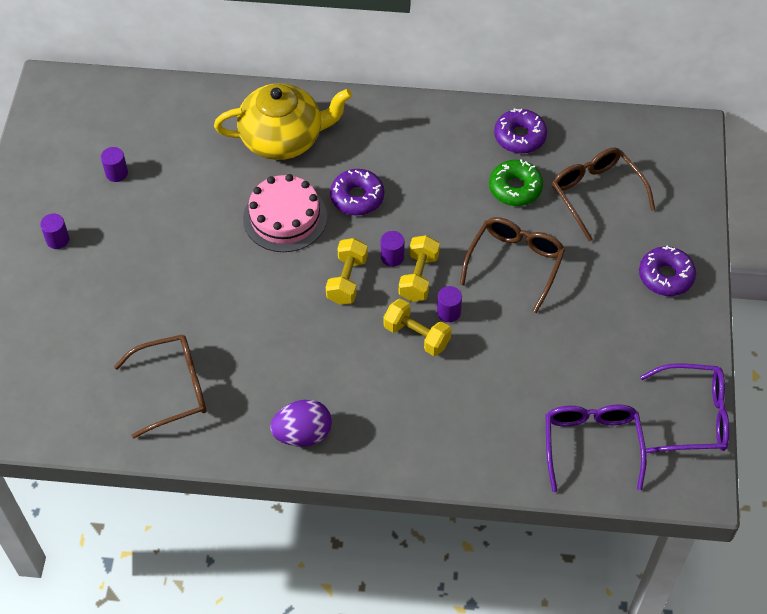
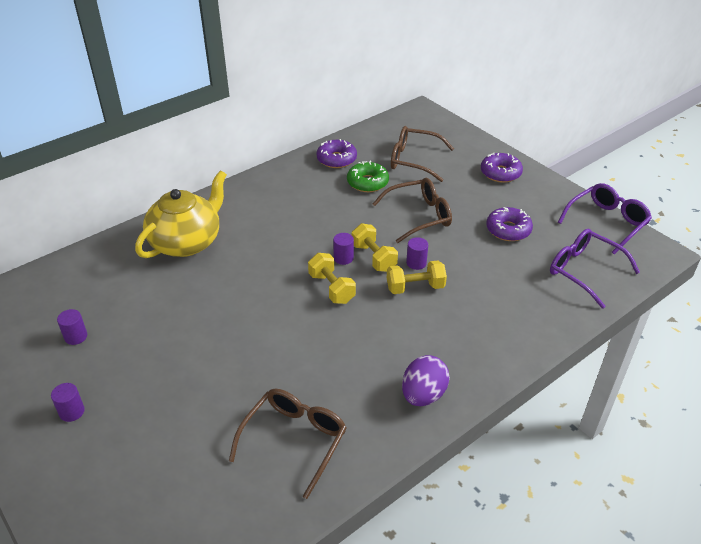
camera: 45 degrees left, 15 degrees down
(285, 217) = (243, 282): pink cake -> none
(357, 197) = (279, 242): purple donut -> purple donut (508, 230)
(515, 264) = (418, 216): brown glasses -> brown glasses turned 90 degrees clockwise

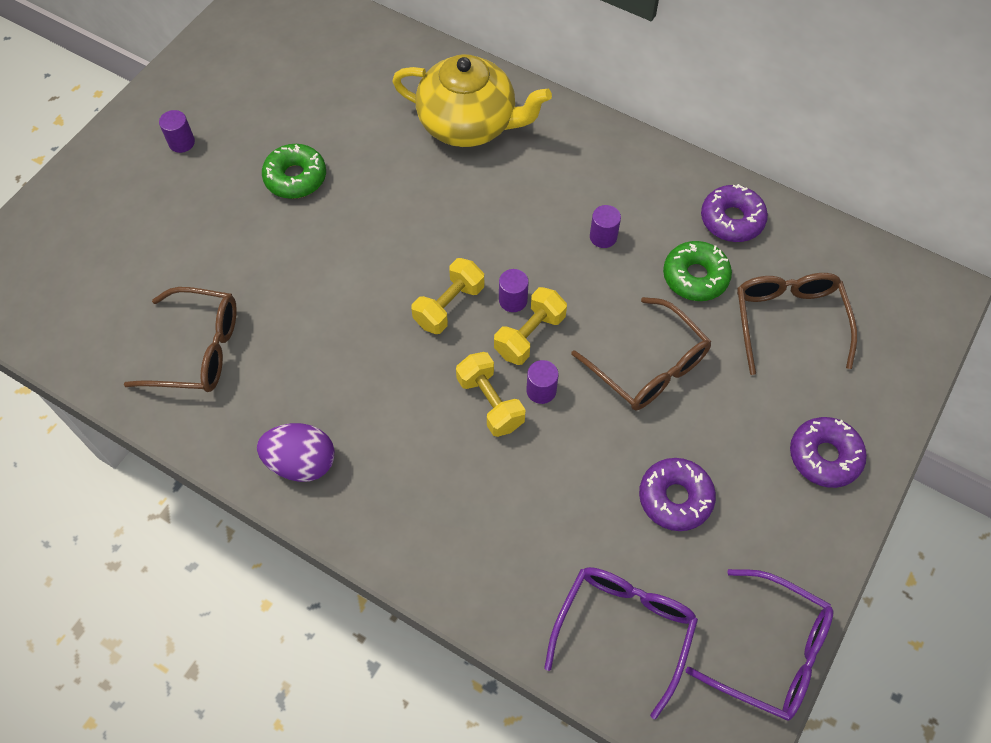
camera: 70 degrees right, 20 degrees up
(76, 336) = (279, 96): purple cylinder -> purple cylinder (603, 237)
(165, 344) = (295, 178): none -> green donut

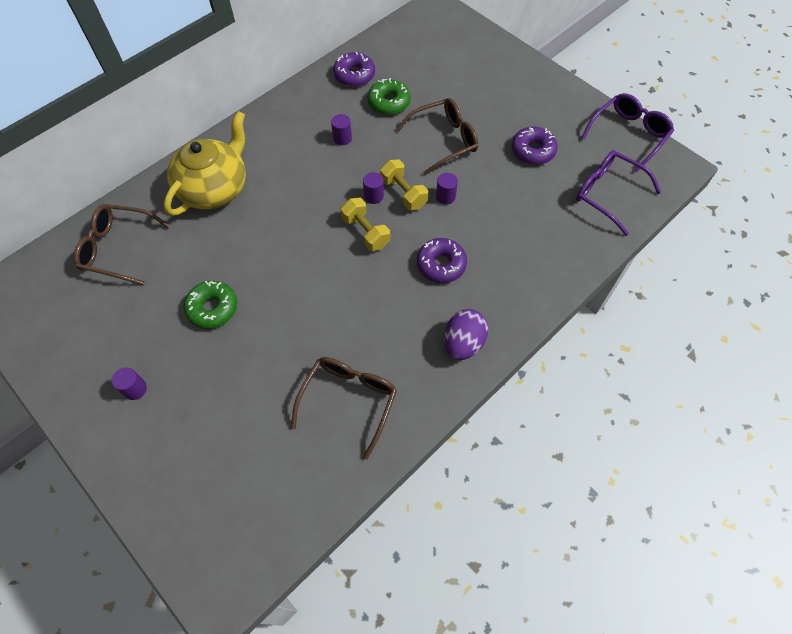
camera: 75 degrees left, 0 degrees up
(490, 402) = (446, 225): yellow dumbbell -> none
(788, 322) = (434, 71): brown glasses -> brown glasses (119, 249)
(824, 456) = (522, 81): purple donut -> purple donut (441, 264)

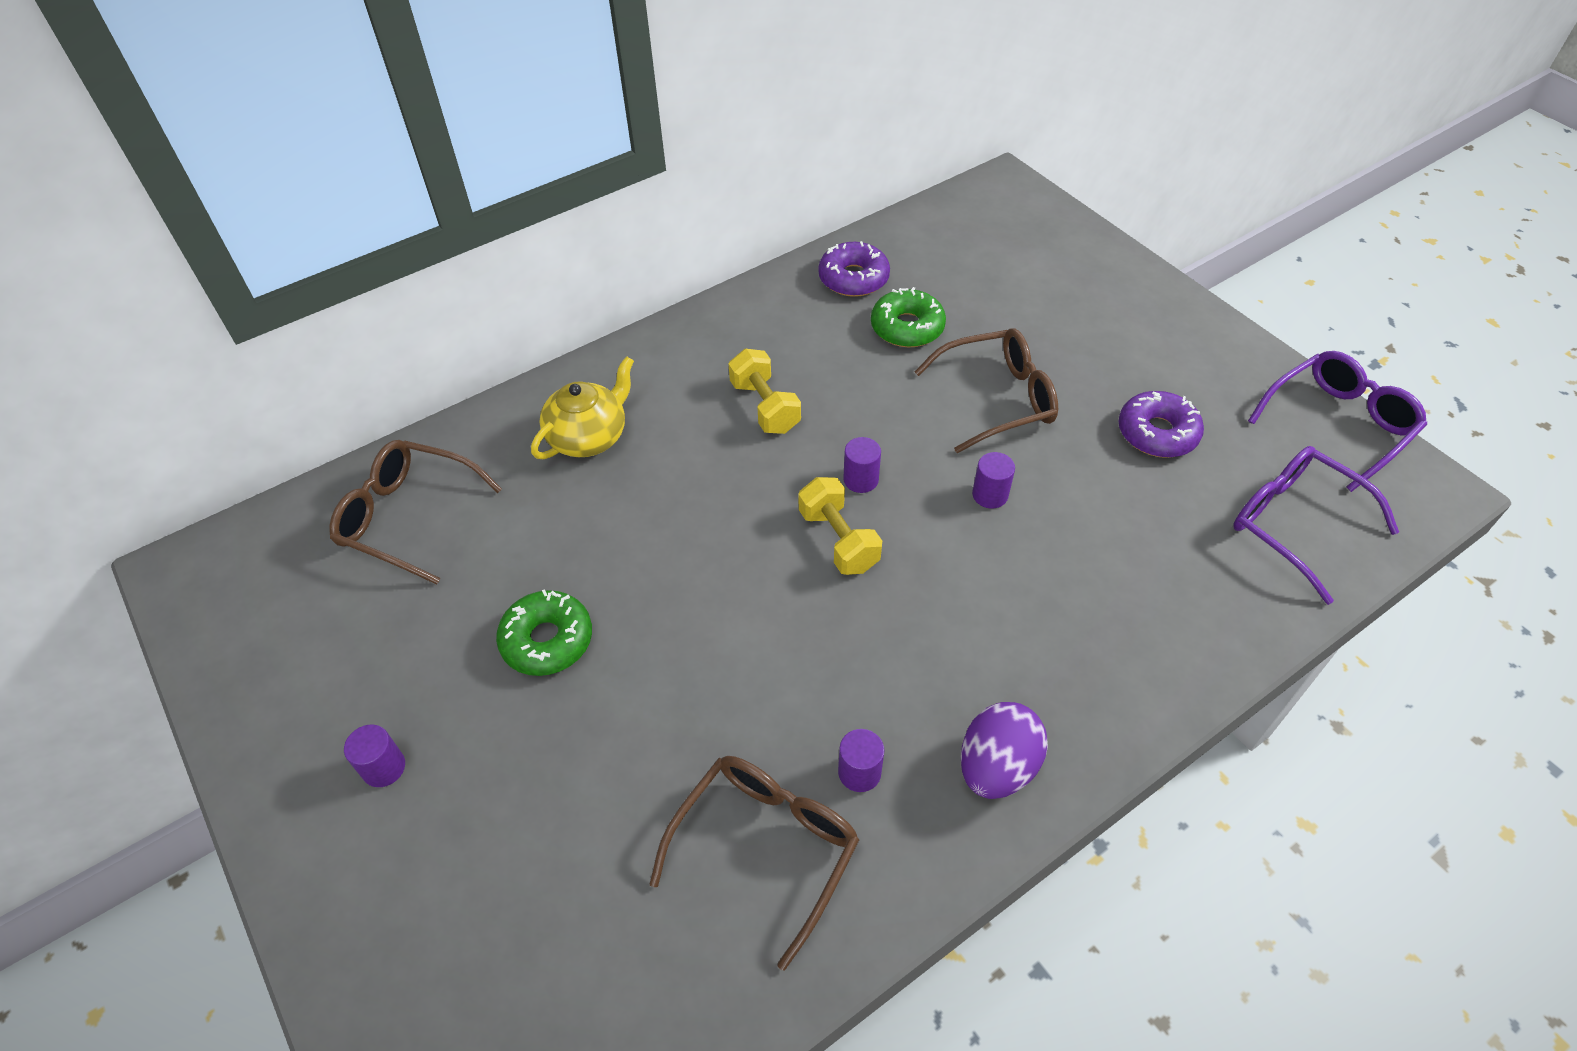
camera: 10 degrees right, 10 degrees down
(215, 188) = (589, 436): yellow teapot -> yellow teapot, size x0.65
(342, 138) = (819, 377): purple cylinder -> purple cylinder (859, 772)
(403, 193) = (914, 481): yellow dumbbell -> yellow dumbbell (765, 407)
(441, 264) = (969, 614): purple donut -> none

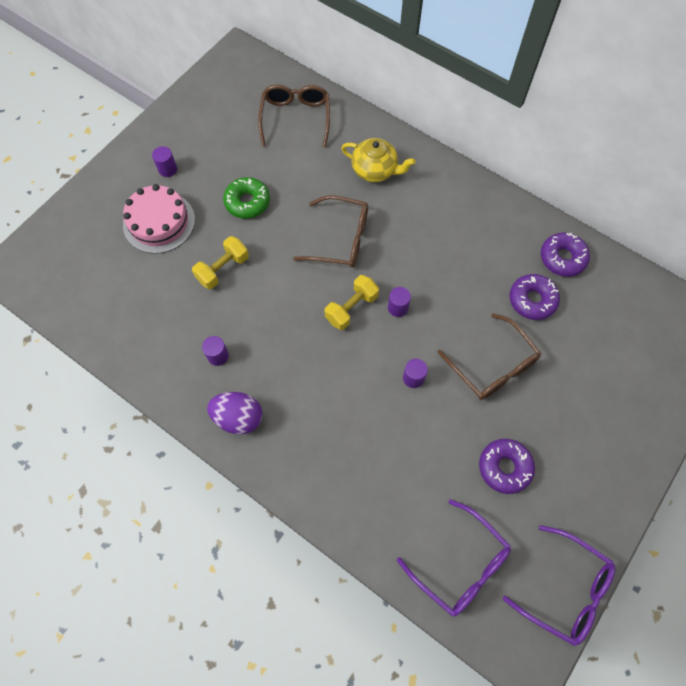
camera: 70 degrees right, 15 degrees up
(506, 815) = (159, 222): none -> pink cake
(765, 407) = (431, 244): yellow dumbbell -> yellow dumbbell (223, 269)
(765, 849) = (169, 327): brown glasses -> brown glasses (340, 239)
(907, 327) = (532, 300): green donut -> purple donut
(1296, 525) = (459, 564): purple glasses -> purple glasses turned 105 degrees clockwise

